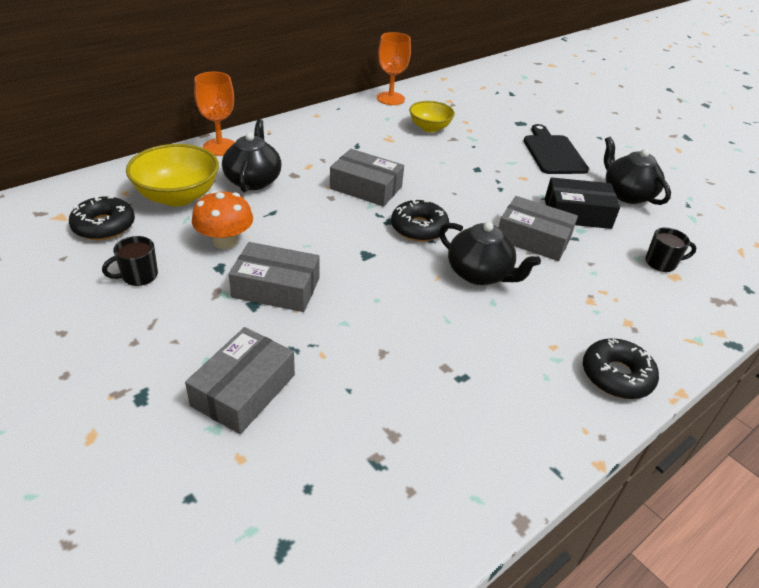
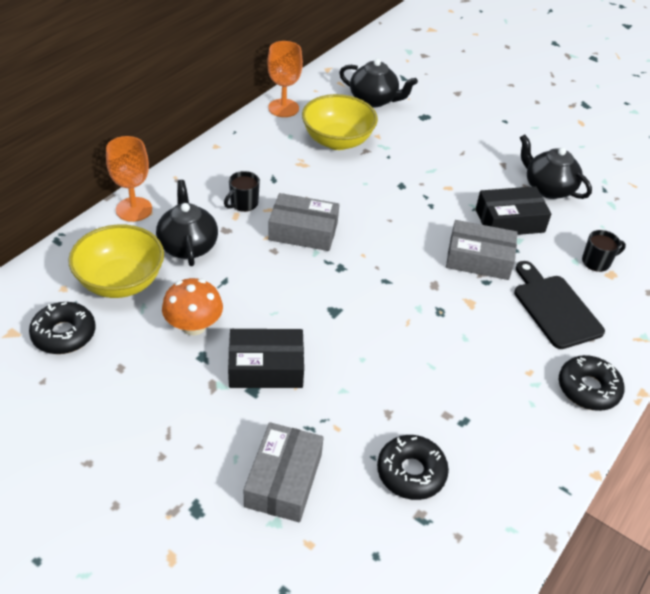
camera: 15 degrees left, 5 degrees up
(138, 276) = (129, 384): black mug -> black mug (243, 203)
(276, 288) = (266, 367): grey box -> black box
(419, 228) = (371, 269): black donut -> black donut (411, 472)
(429, 128) = (337, 141): yellow bowl -> yellow bowl, size x1.56
(479, 274) = (444, 310): black teapot -> black teapot (374, 100)
(553, 153) = (466, 150): black cutting board -> black cutting board (554, 308)

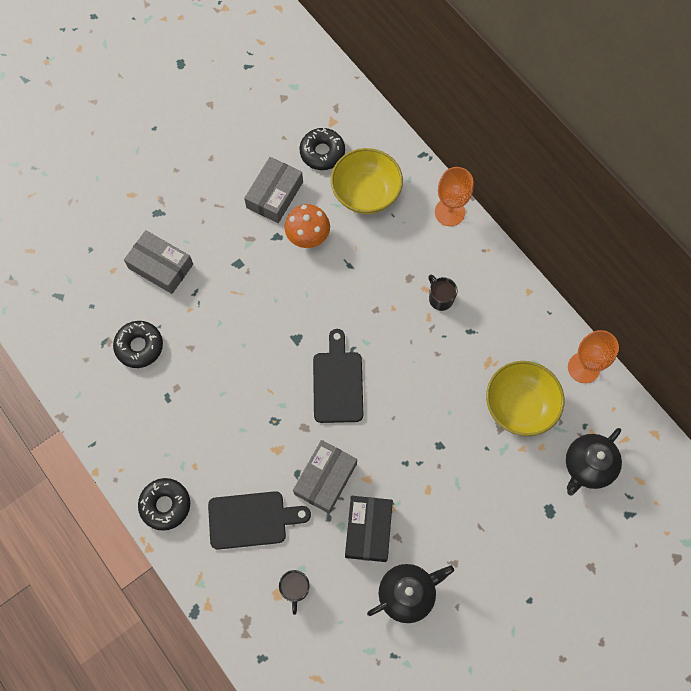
camera: 110 degrees right, 25 degrees up
(188, 245) = (396, 246): black teapot -> none
(266, 367) = (255, 276): black box -> none
(303, 231) = (394, 339): grey box -> grey box (274, 195)
(371, 267) = (337, 382): none -> black cutting board

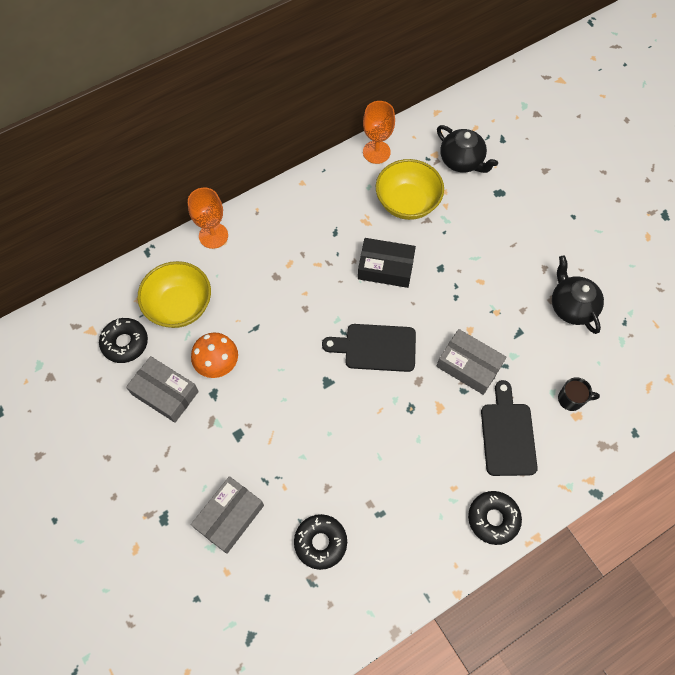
camera: 85 degrees left, 5 degrees down
(368, 530) = (517, 333): black box -> black box (385, 268)
(440, 298) = (300, 253): black mug -> none

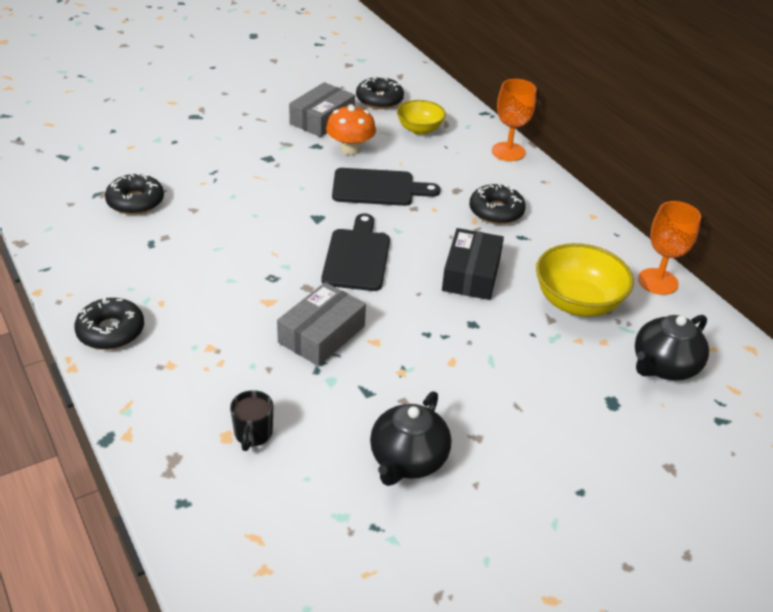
camera: 90 degrees right, 25 degrees down
(179, 306) = (419, 129): yellow bowl -> yellow bowl, size x0.64
(229, 517) = (183, 150): grey box -> none
(303, 248) = (496, 211): none -> black donut
(507, 434) = (216, 359): black cutting board -> black cutting board (378, 188)
(571, 306) = (407, 460): black teapot -> black teapot turned 135 degrees clockwise

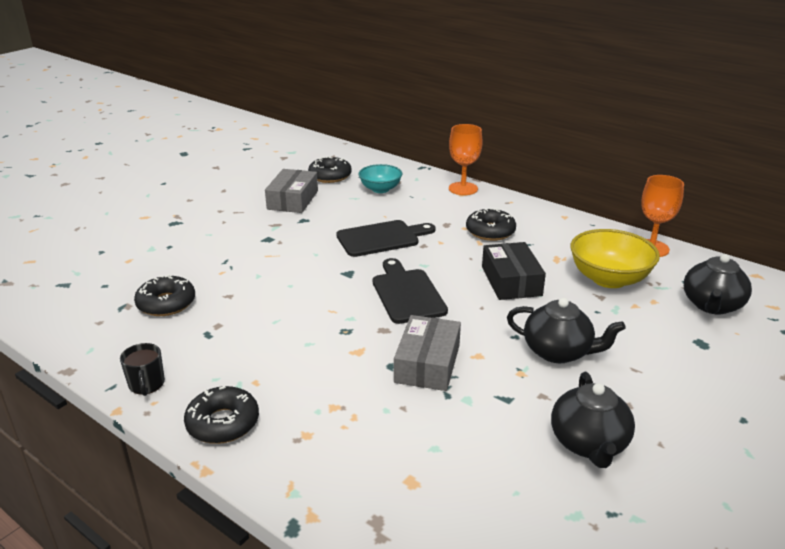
camera: 20 degrees left, 10 degrees down
(253, 434) = (435, 470): black mug -> black mug (146, 385)
(350, 149) = (334, 216): orange mushroom -> none
(419, 129) = (380, 189): yellow bowl -> turquoise bowl
(455, 363) = (558, 352): none -> black teapot

